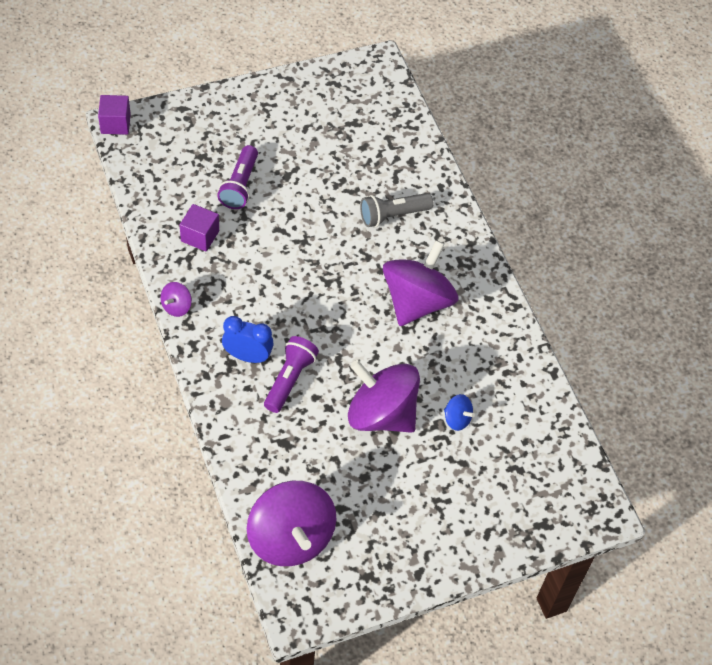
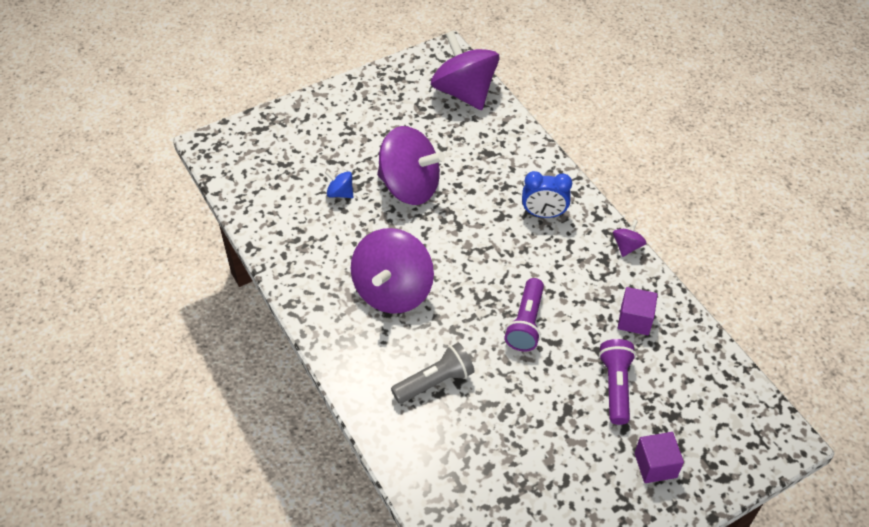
camera: 175 degrees right, 5 degrees down
(115, 123) = (791, 439): purple cube -> purple cube (655, 465)
(289, 379) = (499, 201): purple flashlight -> purple flashlight (526, 323)

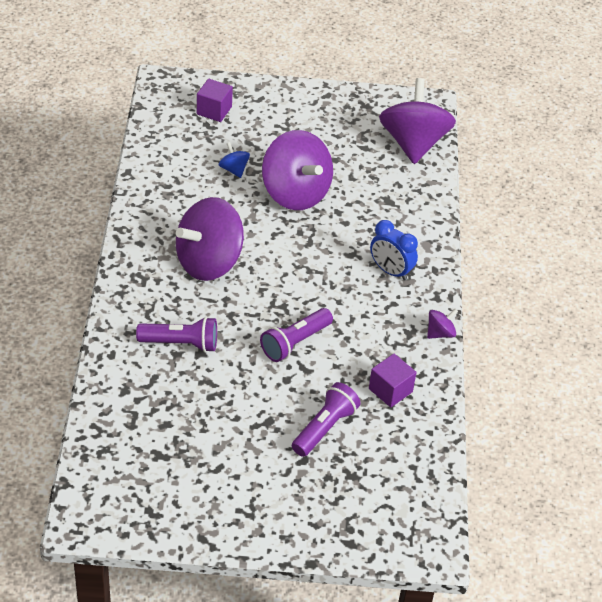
camera: 30 degrees right, 5 degrees down
(435, 382) = (181, 343): grey flashlight -> purple flashlight
(655, 465) = (301, 500): purple cube -> purple cube (214, 110)

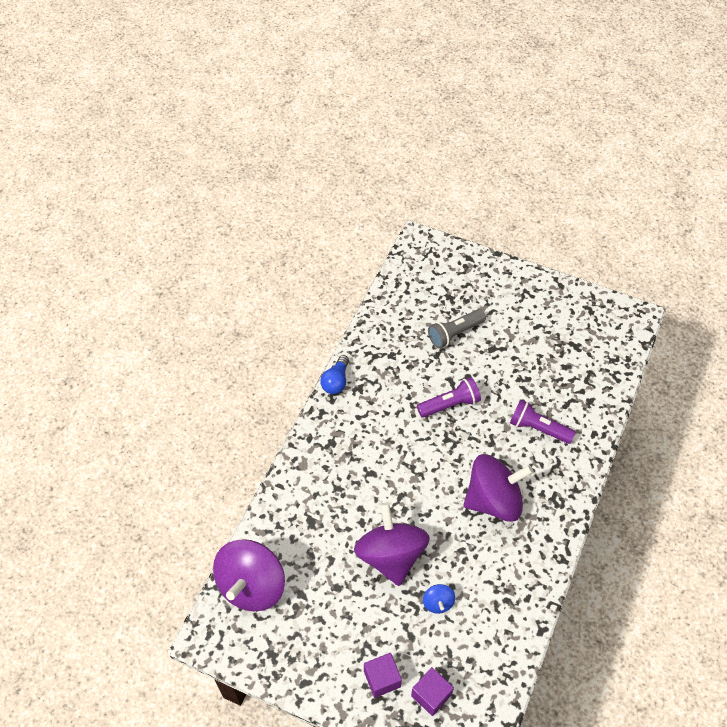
camera: 155 degrees left, 10 degrees up
(325, 428) = (454, 333): purple flashlight -> grey flashlight
(390, 271) = (346, 447): blue clock -> none
(390, 390) = (396, 347): purple cube -> purple cube (382, 679)
(440, 333) = (336, 381): purple spinning top -> blue light bulb

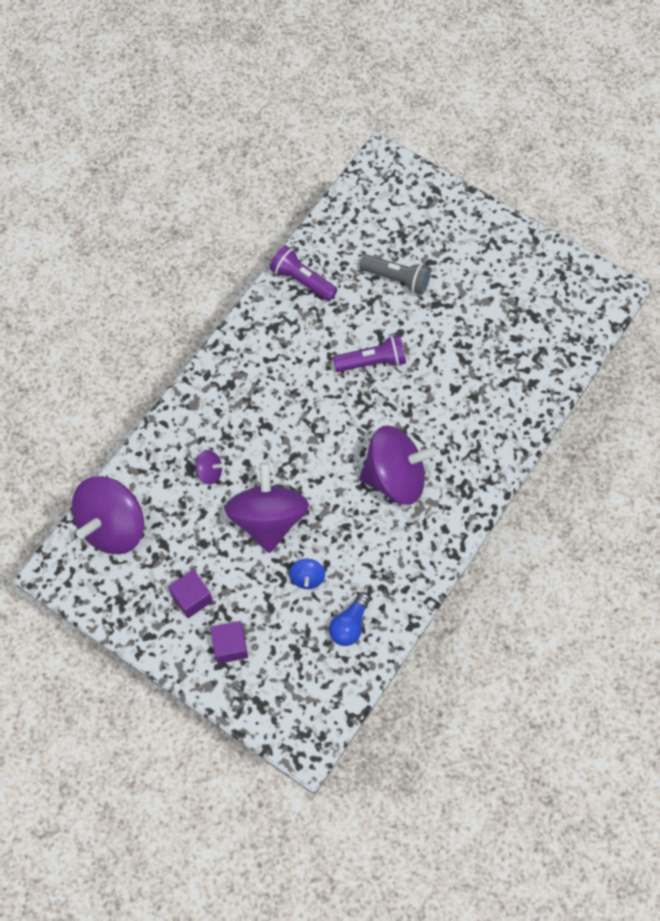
camera: 10 degrees right, 10 degrees up
(329, 522) = (209, 472): none -> purple spinning top
(336, 381) = (250, 315): blue light bulb -> blue light bulb (349, 625)
(431, 695) = (278, 671): purple cube -> purple cube (192, 598)
(454, 333) = (397, 279): grey flashlight -> grey flashlight turned 135 degrees counterclockwise
(538, 428) = (465, 404): purple flashlight -> purple flashlight (302, 280)

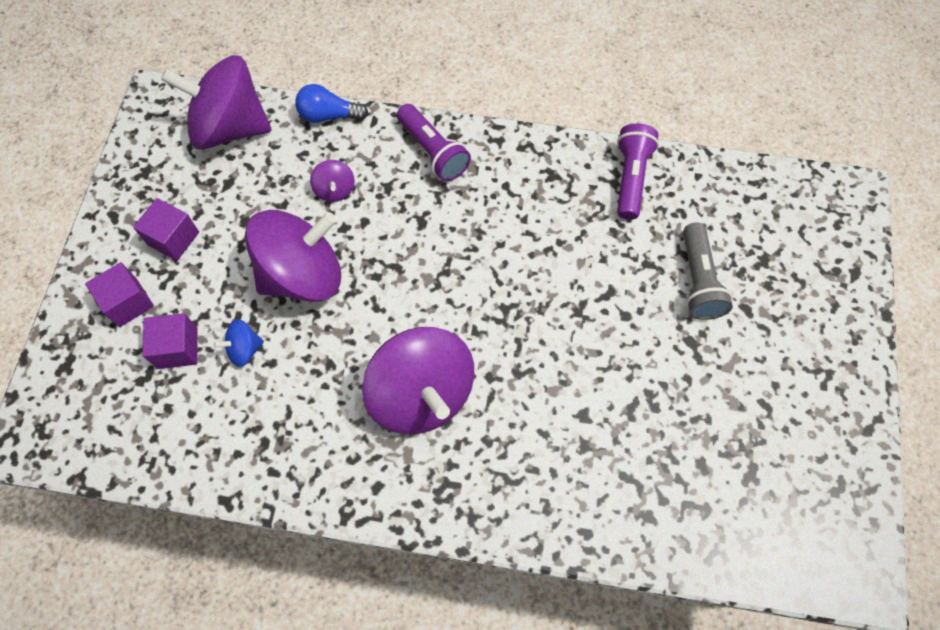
camera: 65 degrees right, 0 degrees up
(284, 622) = (177, 348): none -> purple cube
(349, 625) = (200, 424): blue light bulb -> blue light bulb (329, 115)
(372, 361) = (567, 301): purple flashlight -> purple flashlight (433, 151)

